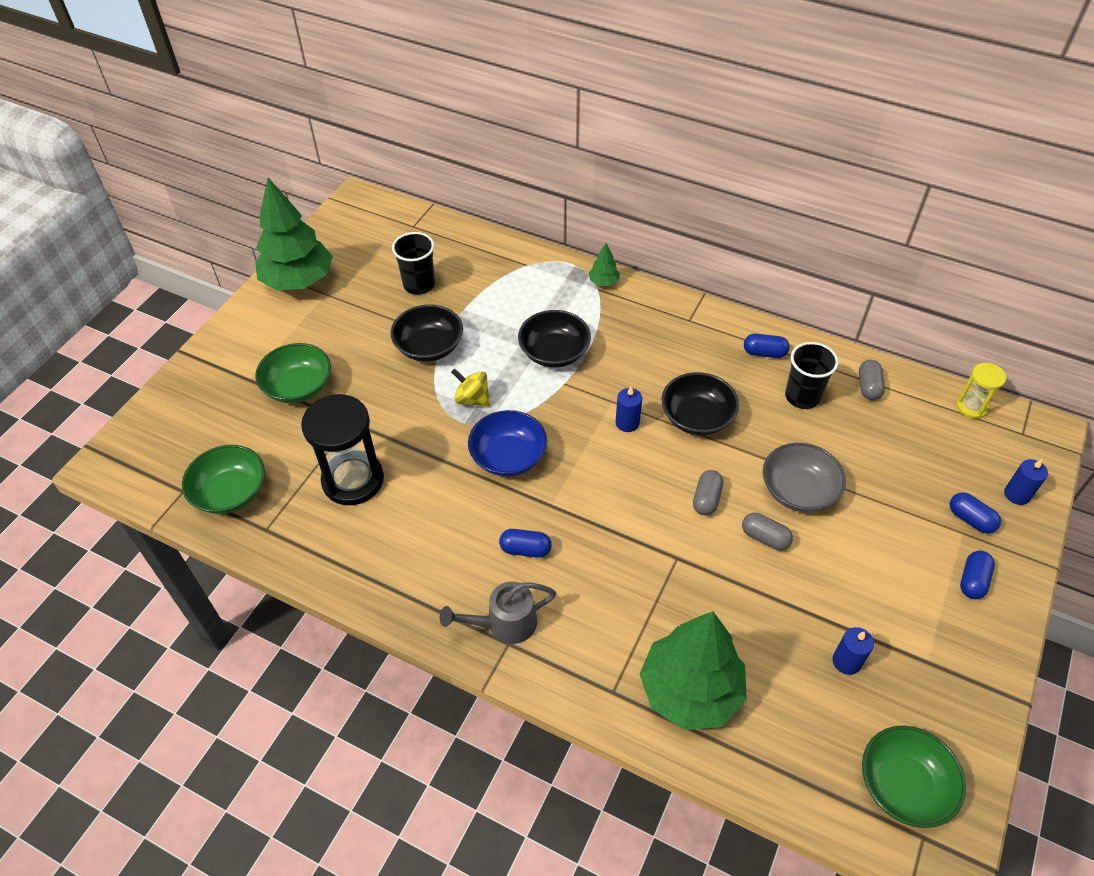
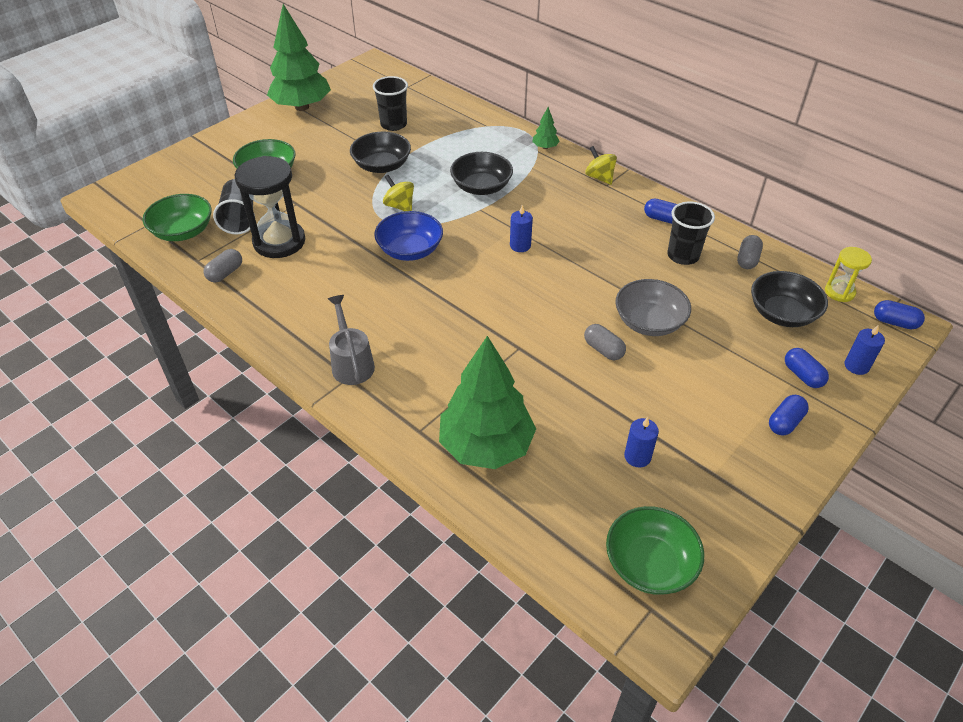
camera: 15 degrees right, 5 degrees down
(292, 458) = (240, 219): none -> black cup
(504, 624) = (351, 363): grey watering can -> grey watering can turned 75 degrees clockwise
(525, 549) = (393, 315): blue capsule -> blue capsule (894, 322)
(678, 311) = (599, 177): none -> yellow spinning top
(697, 417) = (582, 253): black bowl -> black bowl (782, 313)
(706, 499) = (564, 312): grey capsule -> grey capsule (225, 273)

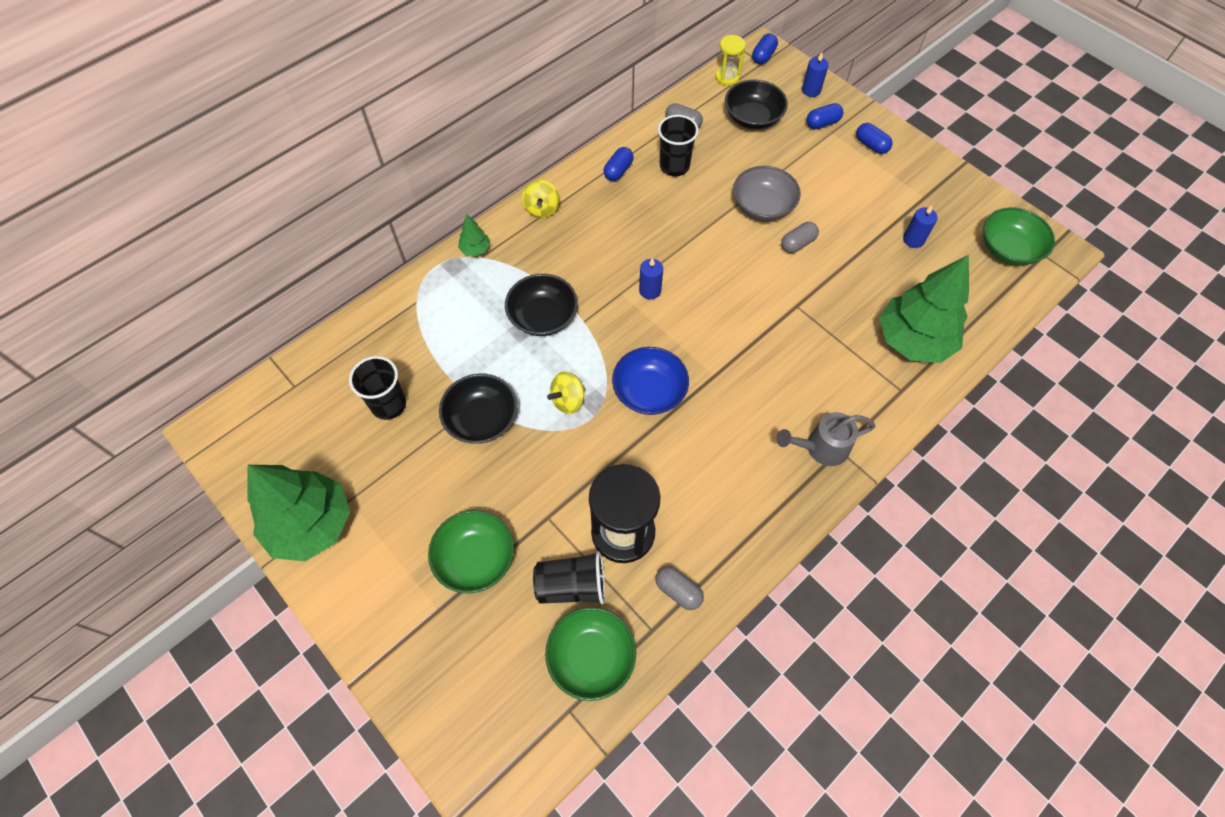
camera: 85 degrees left, 15 degrees up
(599, 177) = (541, 209): yellow spinning top -> yellow spinning top turned 60 degrees counterclockwise

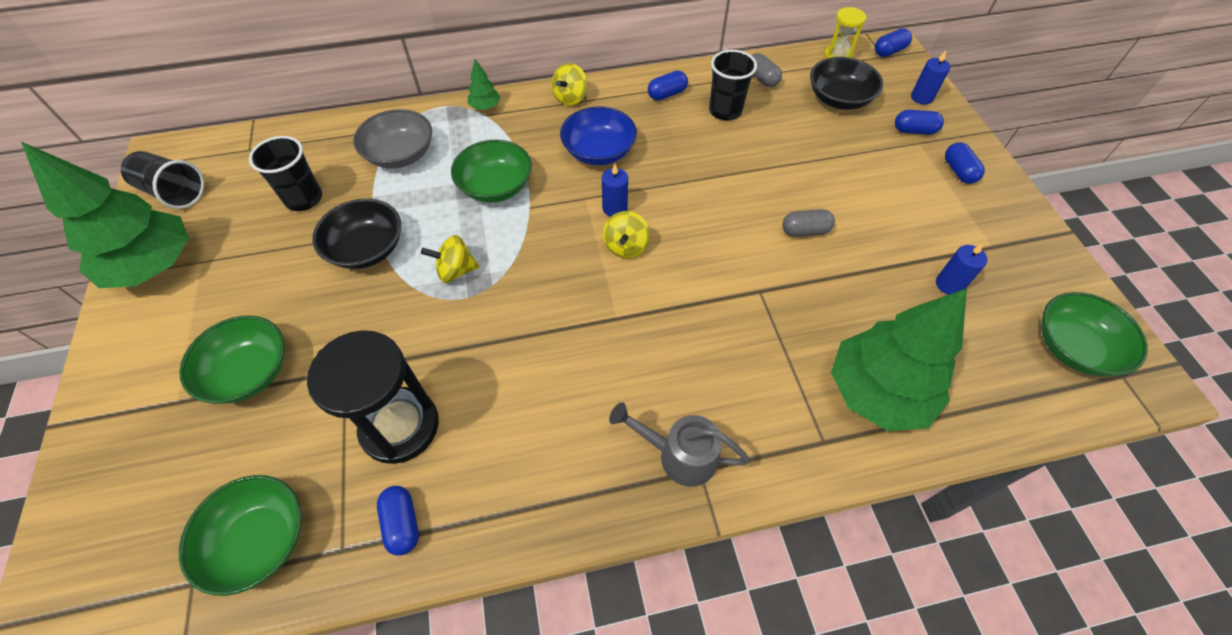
camera: 30 degrees right, 5 degrees down
(543, 317) = (495, 186): black bowl -> green bowl
(571, 585) = (307, 451): black cup -> black cup (174, 192)
(649, 391) = (539, 301): blue bowl -> blue bowl (599, 152)
(678, 591) = (402, 524): grey capsule -> blue capsule
(681, 318) = (626, 246): none -> yellow spinning top
(762, 206) = (791, 180): grey bowl -> grey bowl (400, 155)

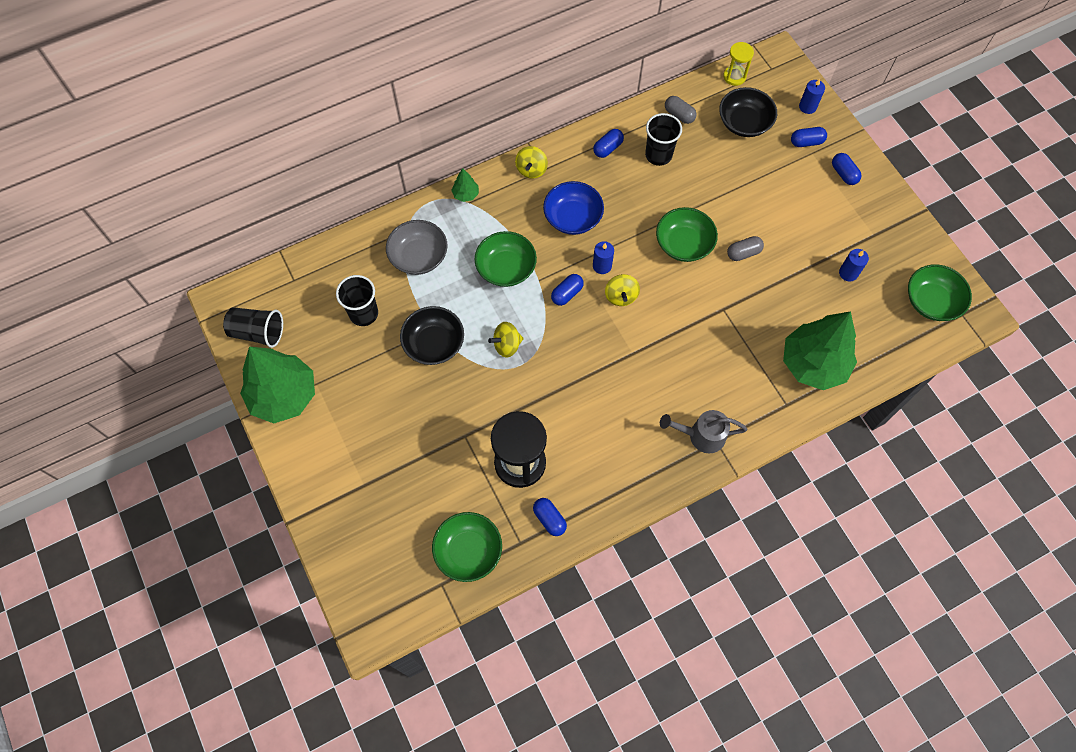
camera: 15 degrees left, 10 degrees up
(249, 372) = (401, 454): green bowl -> green bowl (683, 244)
(889, 51) = (775, 62): blue capsule -> blue capsule (567, 293)

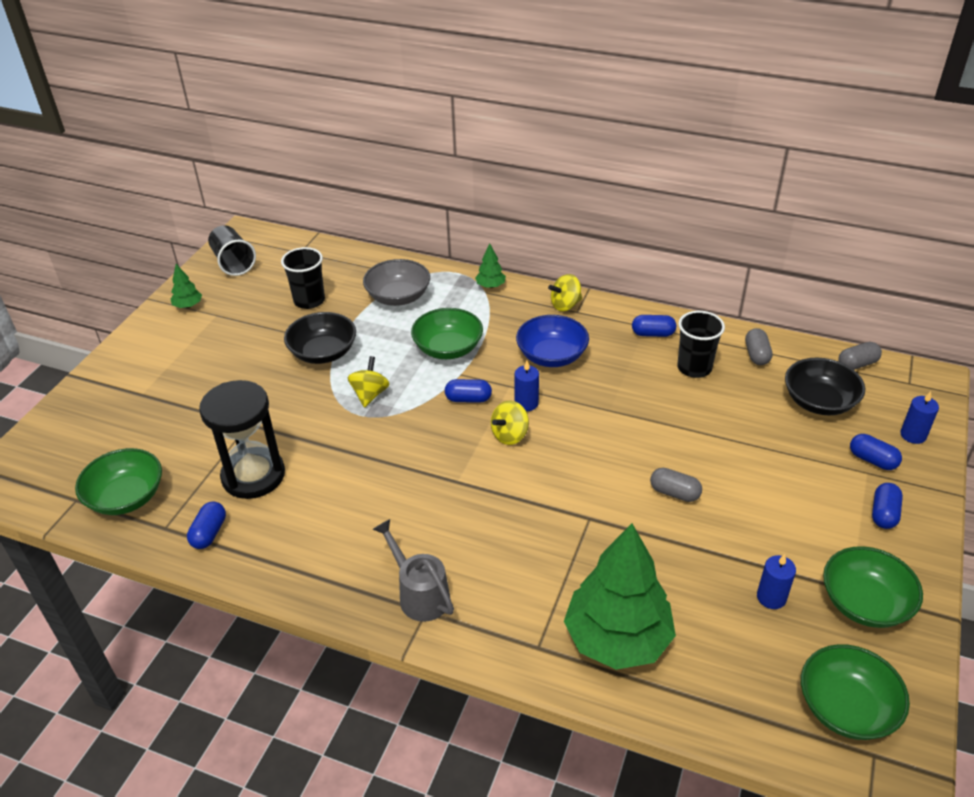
camera: 50 degrees right, 25 degrees down
(284, 395) = (188, 306): green tree -> green tree, size x0.41
(507, 345) = (370, 394): yellow spinning top -> yellow spinning top turned 75 degrees clockwise
(683, 244) = (624, 443): green bowl -> green bowl (864, 603)
(734, 76) = (857, 364): yellow hourglass -> grey capsule

